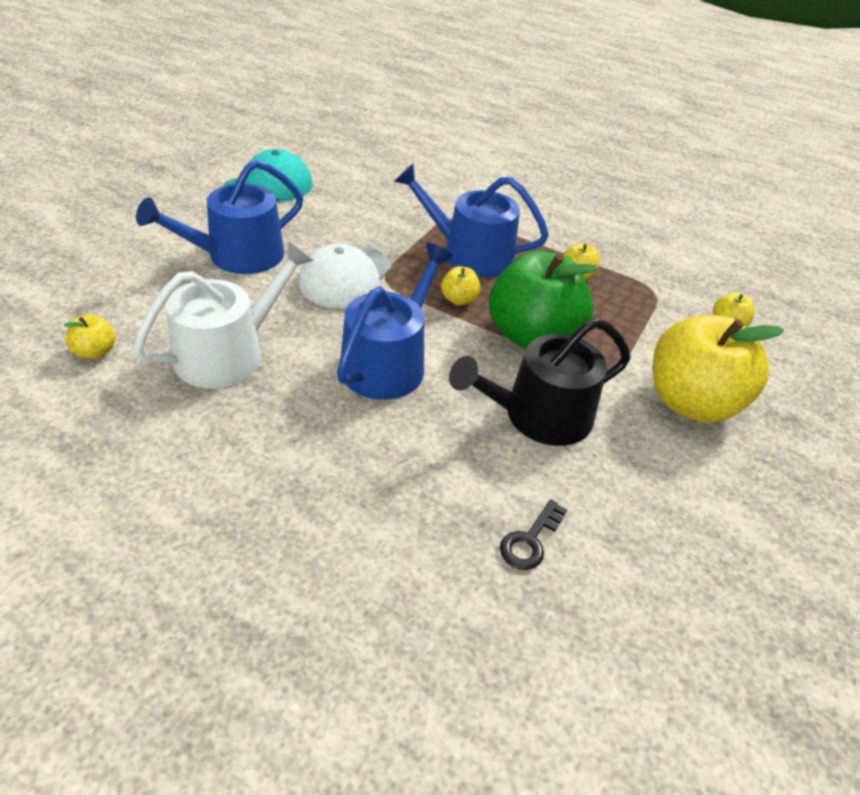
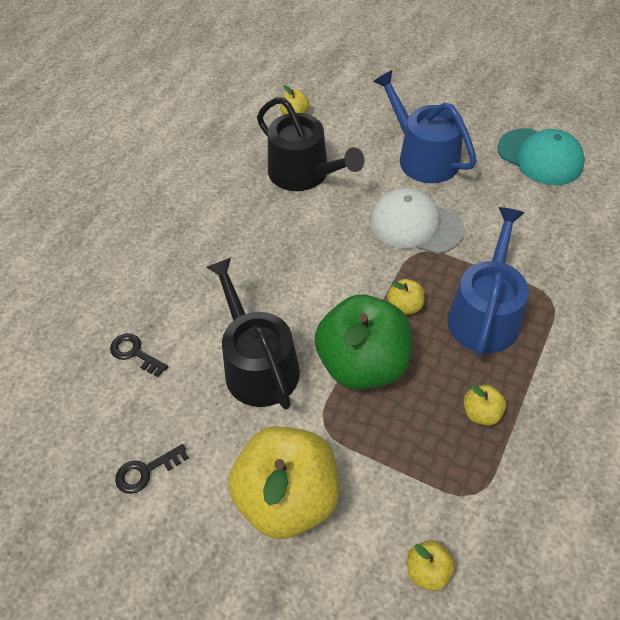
camera: 95 degrees right, 10 degrees up
(229, 353) = (304, 174): white watering can -> black watering can
(388, 362) = (309, 262): blue watering can -> none
(695, 521) = (146, 471): none -> black key

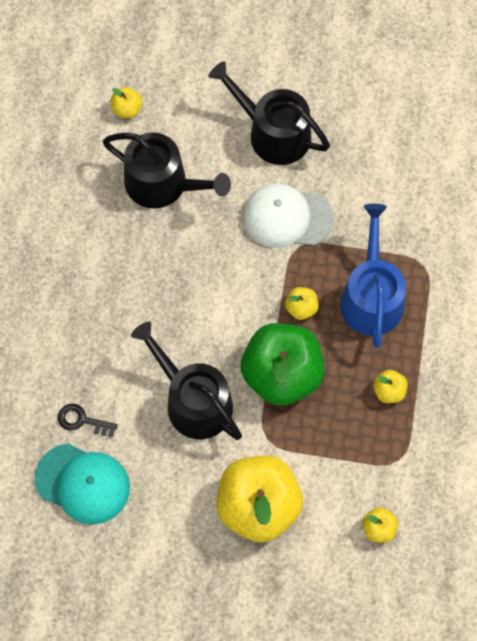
camera: 20 degrees left, 15 degrees up
(146, 471) = (138, 519): black key -> none
(423, 157) = (272, 133): blue watering can -> black watering can
(540, 157) = (384, 104): turquoise cap -> turquoise cap (83, 483)

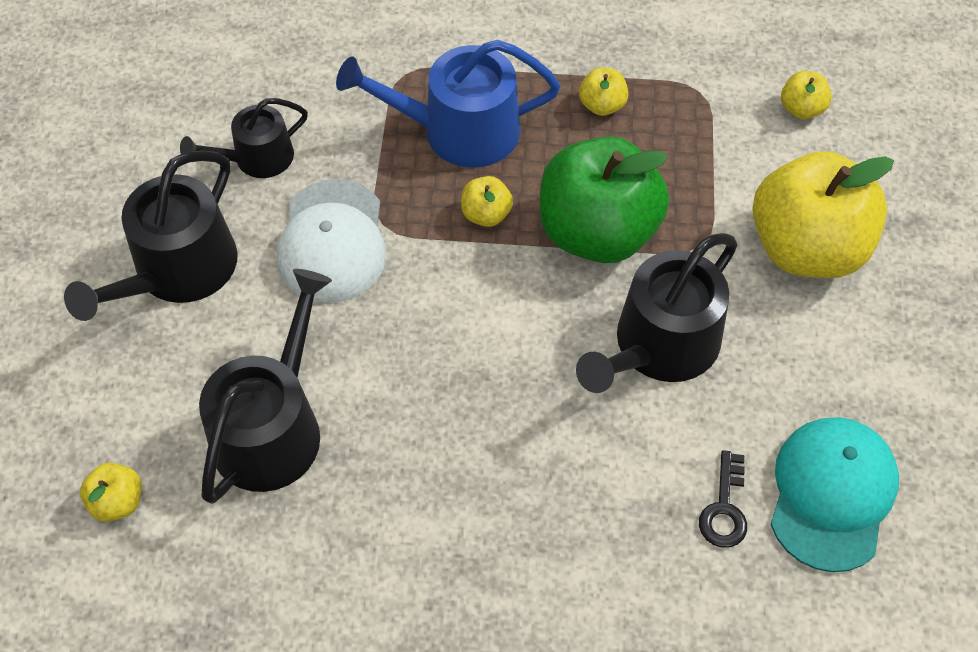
camera: 95 degrees left, 10 degrees down
(355, 174) = (256, 158): none -> black watering can

